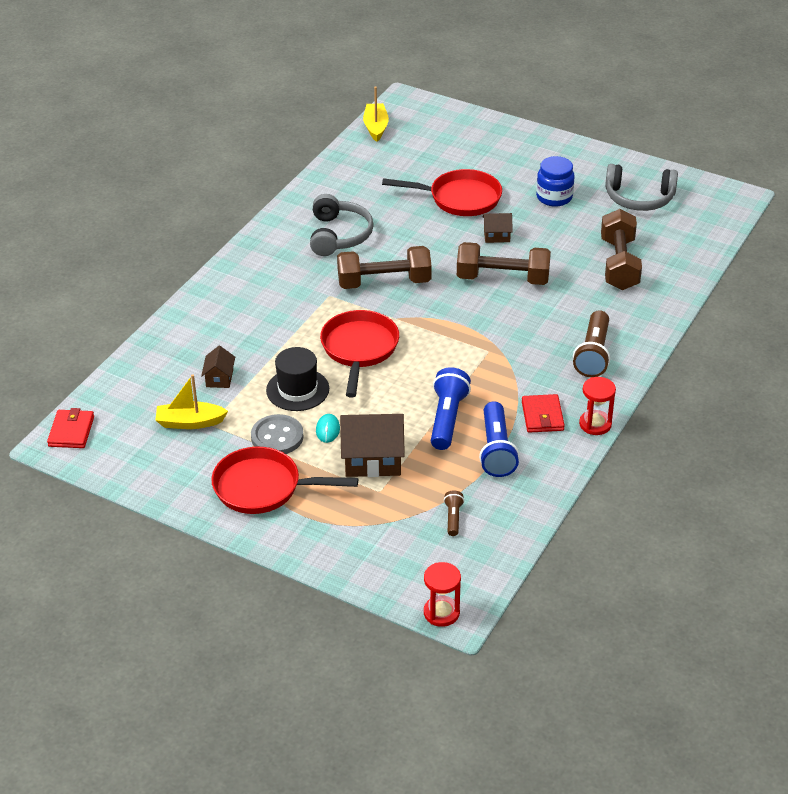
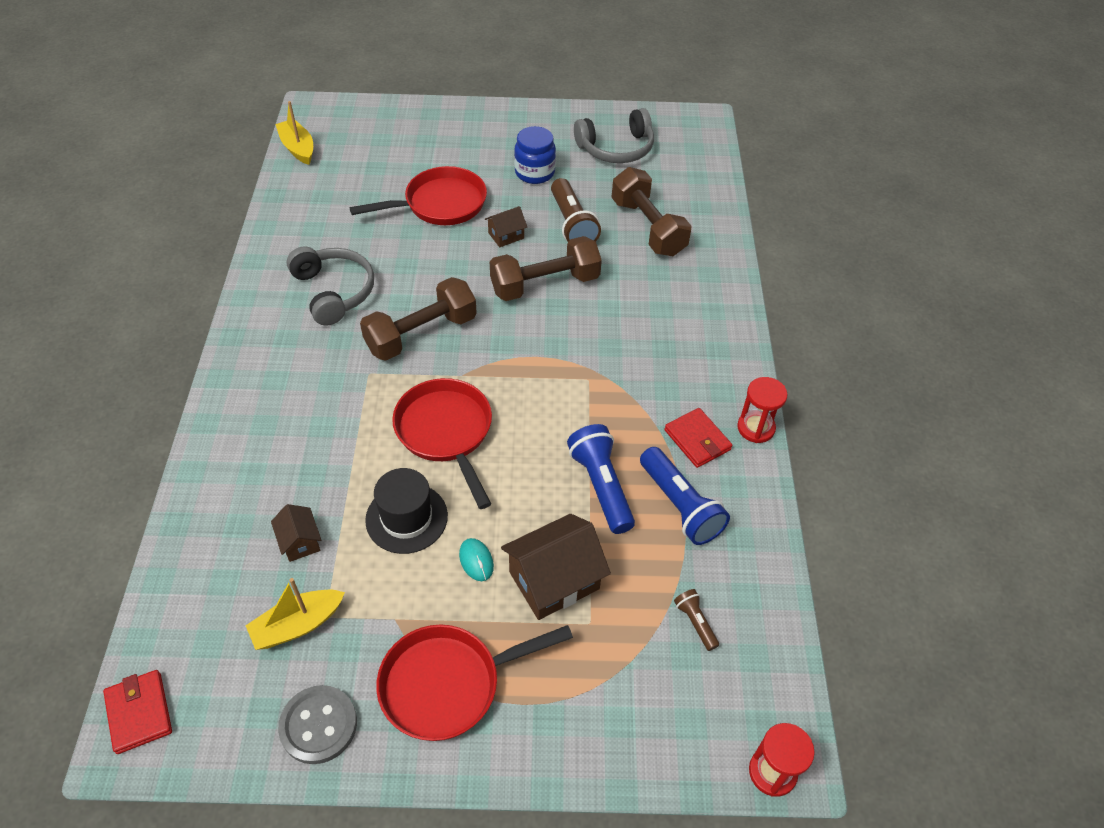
camera: 30 degrees left, 10 degrees up
(277, 437) = (421, 598): grey button -> grey button (318, 725)
(593, 354) = (695, 342): brown flashlight -> brown flashlight (572, 224)

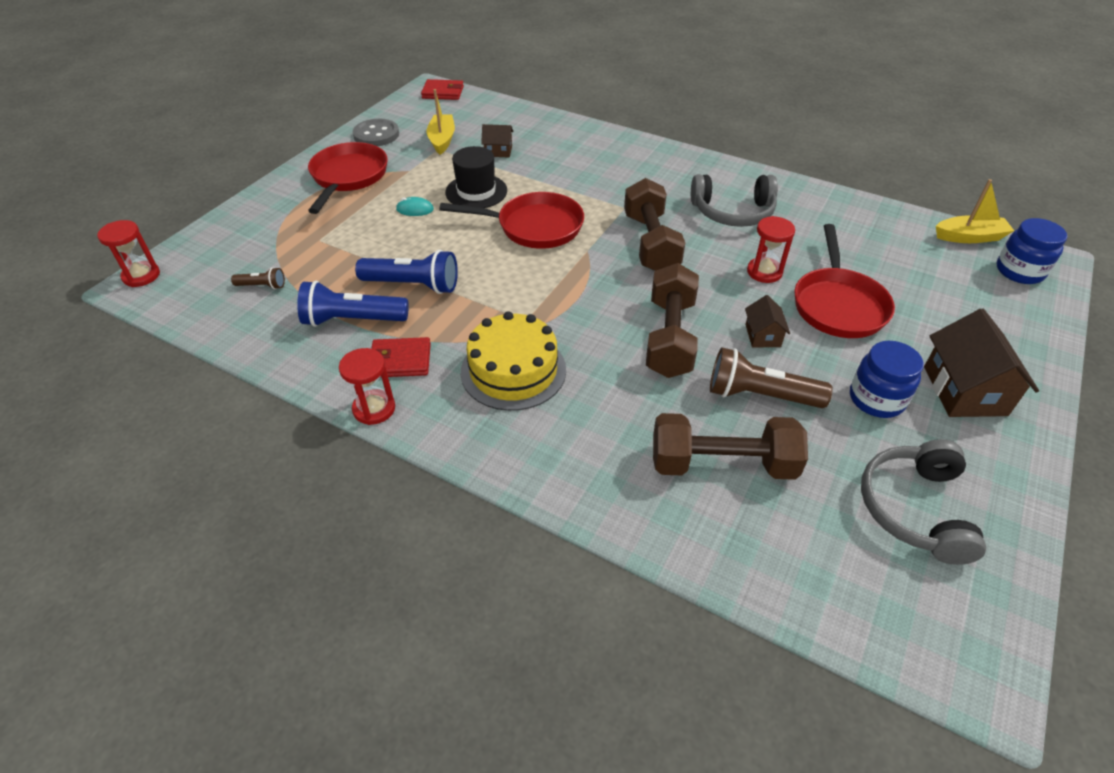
camera: 120 degrees right, 5 degrees down
(335, 122) = (1019, 271): none -> blue jar
(421, 251) = (764, 272): none -> red hourglass
(554, 580) = (365, 236): brown house -> brown house (964, 391)
(650, 361) = (513, 370): none -> yellow cake

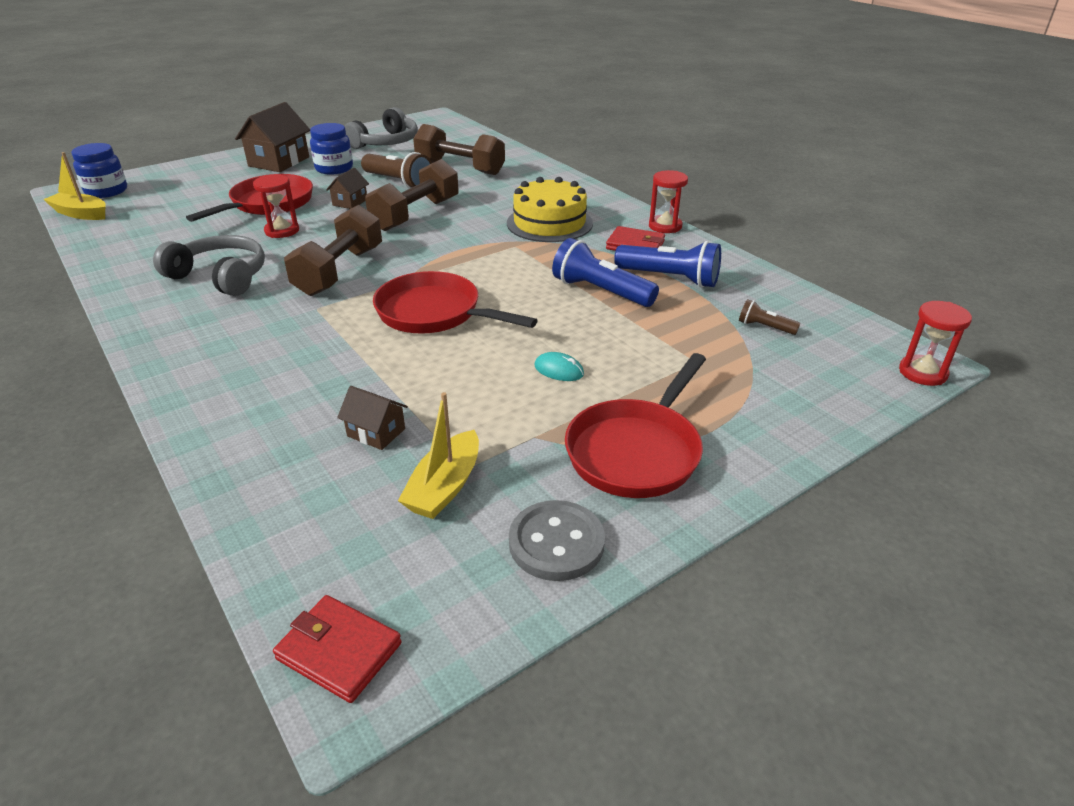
camera: 155 degrees left, 10 degrees down
(476, 191) = (463, 373): black hat -> none

